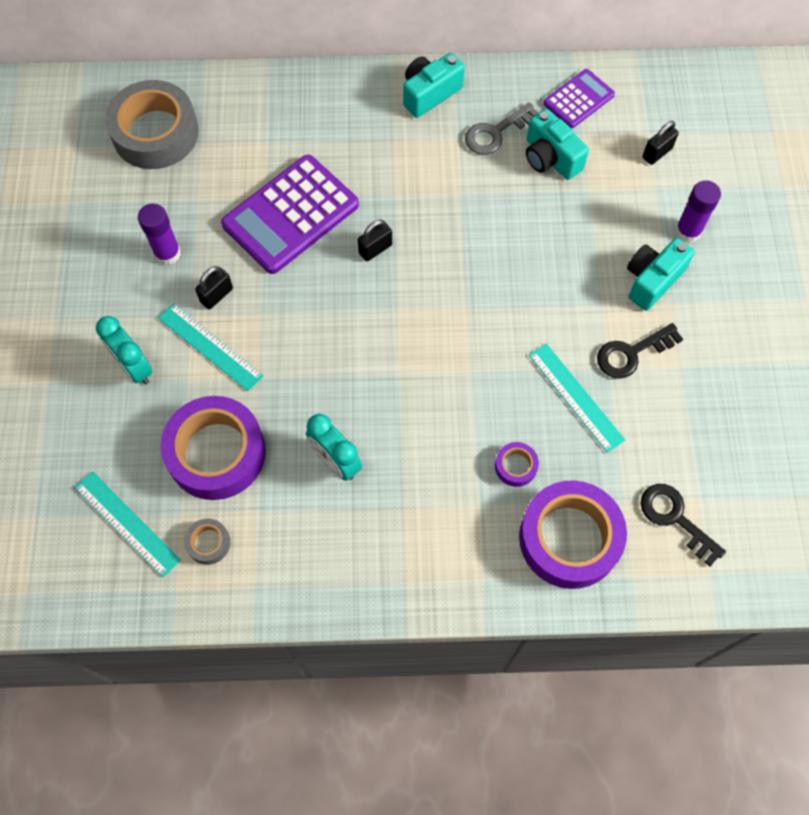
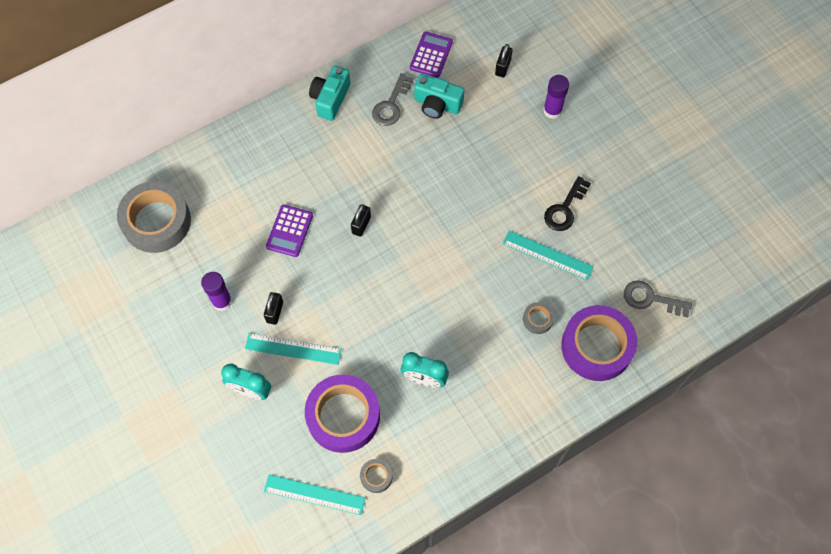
camera: 30 degrees left, 0 degrees up
(291, 215) = (289, 231): purple calculator -> purple calculator, size x0.55
(516, 466) = (537, 319): purple tape -> grey tape
(652, 280) = (549, 154): turquoise camera -> none
(675, 518) = (651, 299): black key -> grey key

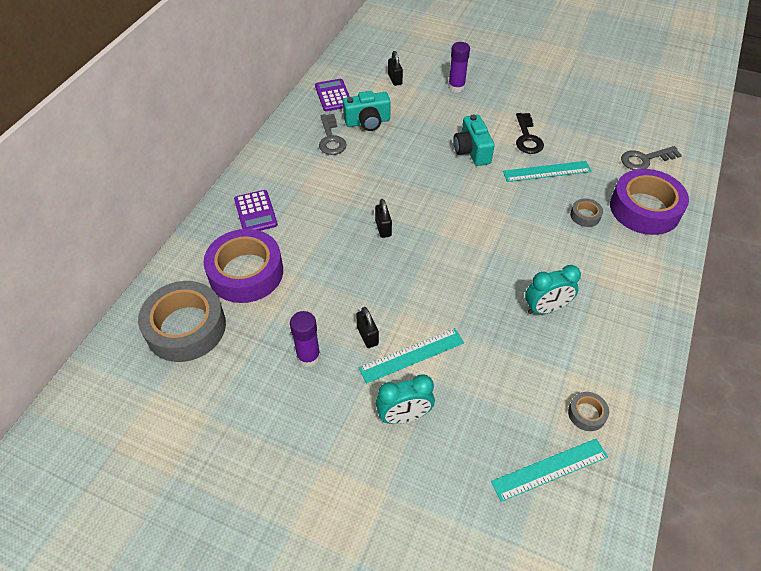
camera: 35 degrees left, 15 degrees down
(289, 231) = (324, 266): purple calculator -> purple calculator (255, 212)
(330, 99) = (276, 158): turquoise camera -> turquoise camera (472, 151)
(343, 416) = (509, 382): purple tape -> purple tape (246, 272)

